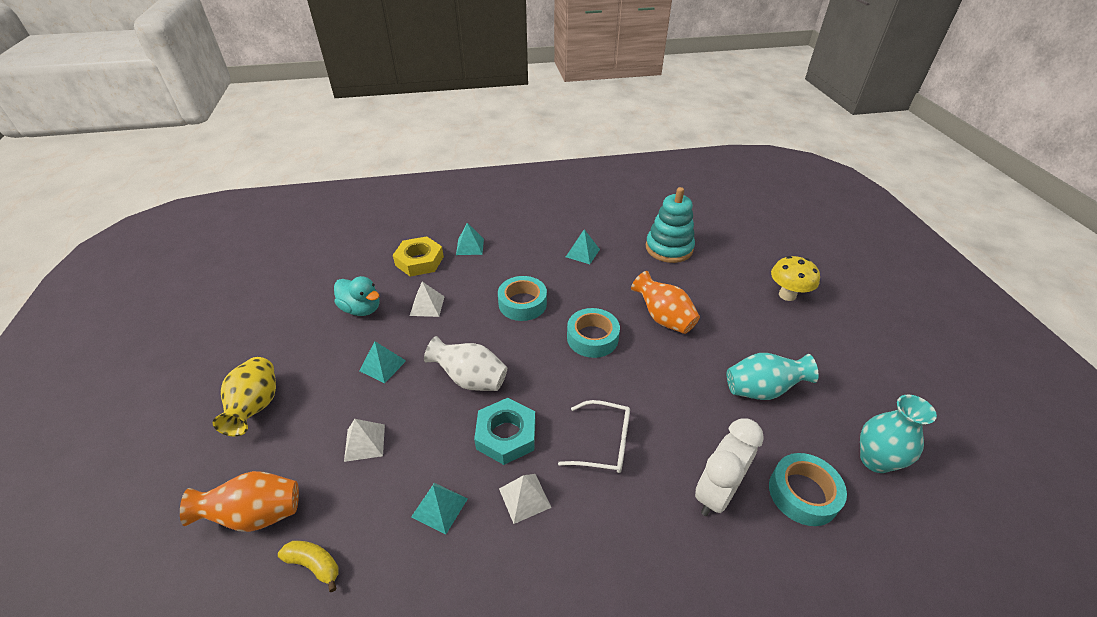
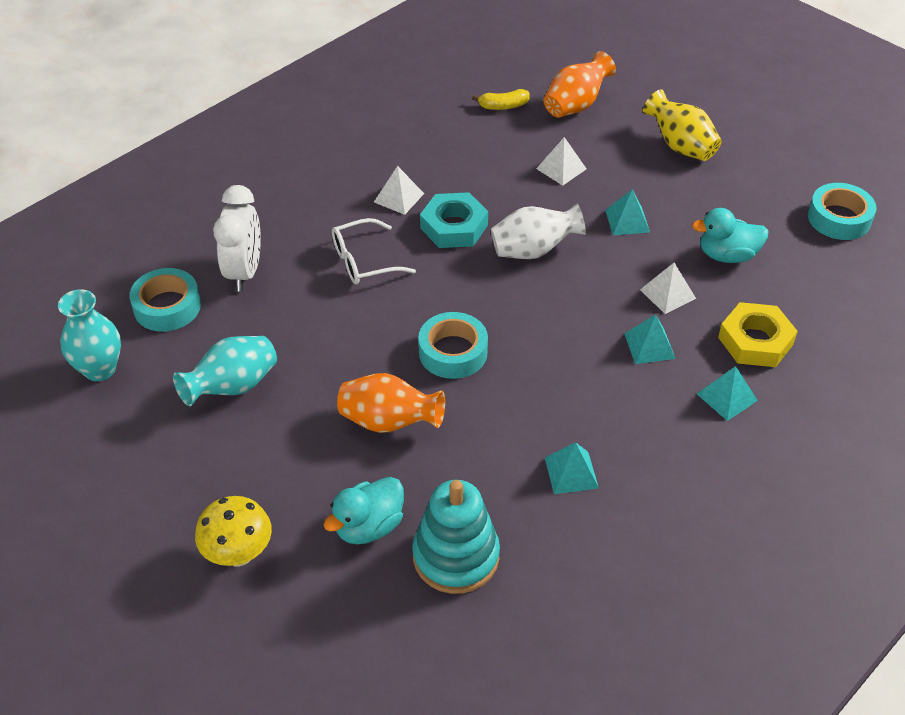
camera: 145 degrees right, 5 degrees up
(439, 507) = (456, 164): turquoise pyramid -> turquoise pyramid (649, 346)
(522, 303) = (569, 352): turquoise tape -> turquoise tape (839, 218)
(706, 276) = (368, 526): none -> turquoise duck

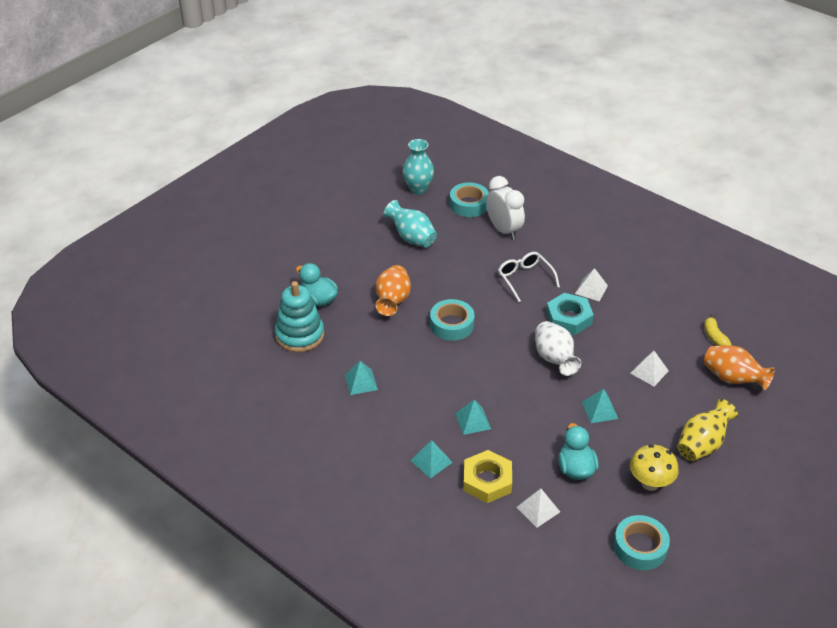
camera: 85 degrees right, 5 degrees down
(239, 554) = (300, 255): yellow mushroom -> yellow mushroom (650, 483)
(244, 272) = (504, 230): white clock -> white clock turned 120 degrees counterclockwise
(667, 294) = (526, 432): white pyramid -> white pyramid (538, 509)

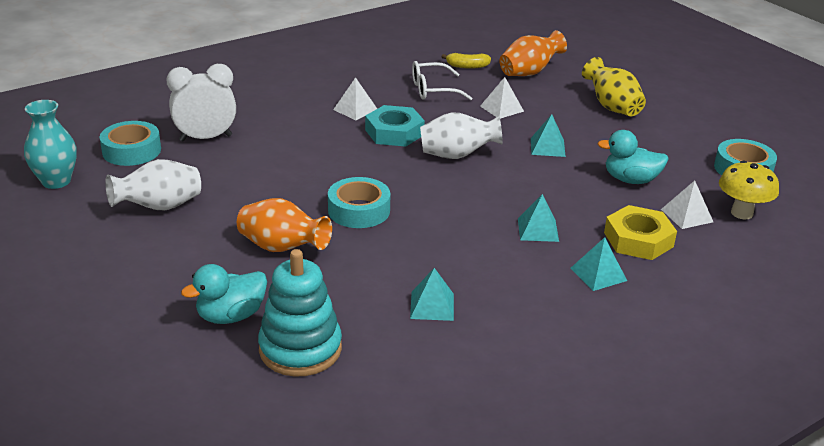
camera: 75 degrees left, 10 degrees down
(411, 238) = (159, 207): turquoise vase -> white vase
(525, 279) = (308, 144): white glasses -> white glasses (433, 90)
(650, 483) = (658, 144): yellow mushroom -> yellow mushroom (741, 213)

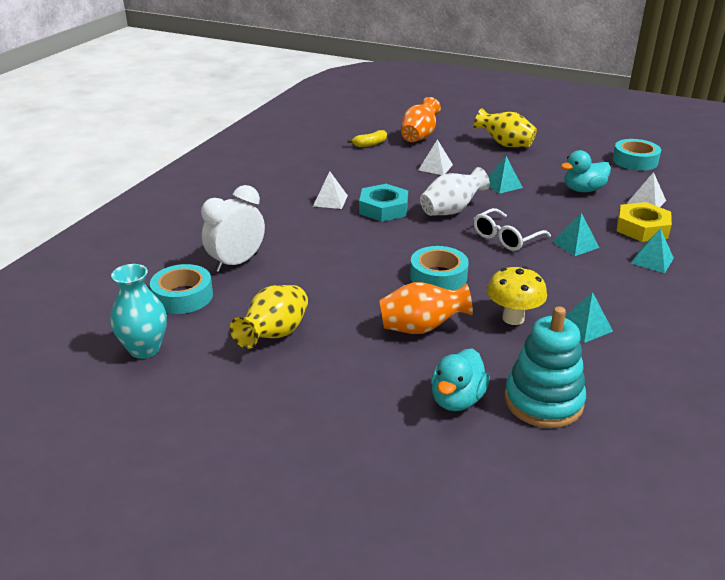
camera: 30 degrees left, 0 degrees up
(159, 207) = (274, 335): white vase -> yellow vase
(433, 90) = (369, 168): white glasses -> white glasses (506, 237)
(741, 213) = (673, 189): yellow mushroom -> yellow mushroom (513, 318)

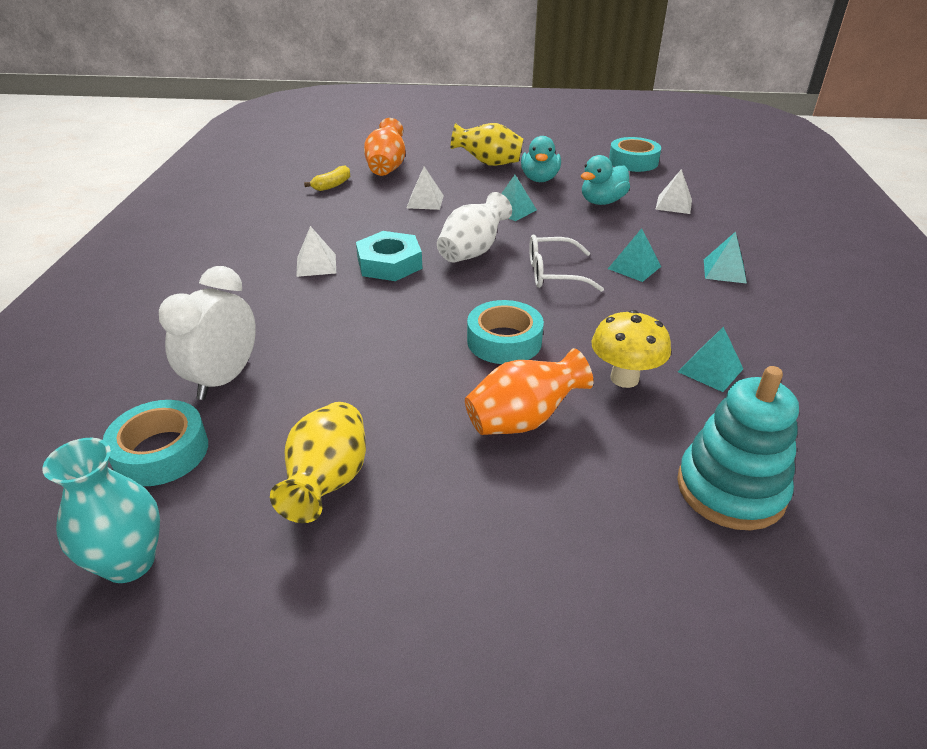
camera: 20 degrees left, 5 degrees up
(457, 399) = (627, 518): turquoise duck -> turquoise duck (539, 179)
(506, 237) = (554, 274): white glasses -> white glasses turned 60 degrees clockwise
(642, 228) = (689, 235): yellow nut -> none

